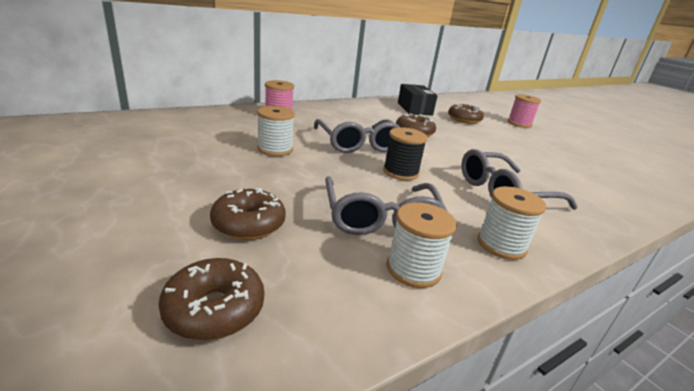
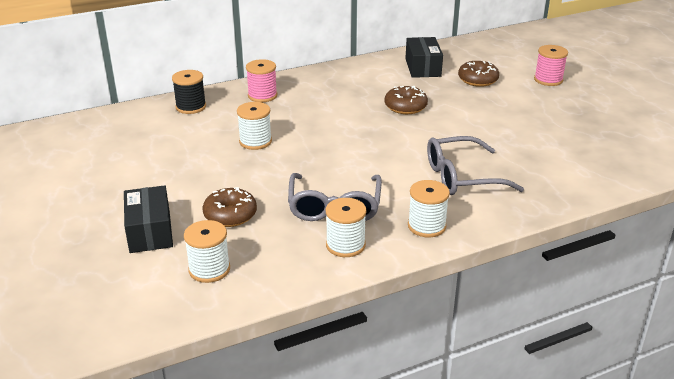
camera: 10 degrees right, 5 degrees up
(127, 244) = (150, 231): none -> black box
(214, 309) = (209, 269): brown donut -> white spool
(358, 144) = (338, 128): grey glasses -> none
(400, 172) = (369, 160): black spool -> black spool (191, 107)

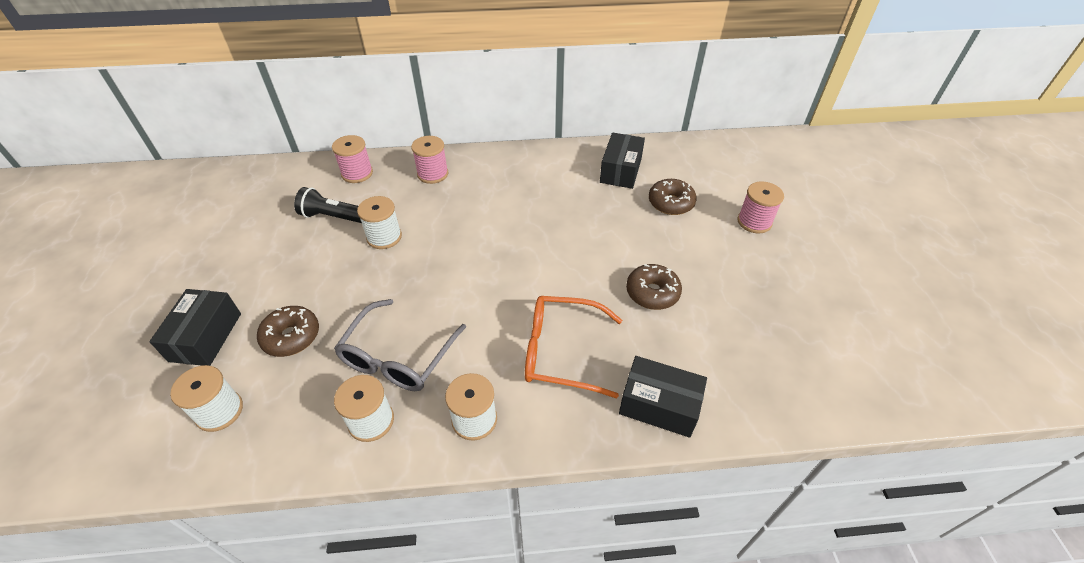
camera: 20 degrees right, 15 degrees up
(191, 107) = (357, 173): black spool -> pink spool
(196, 138) = (334, 217): none -> black flashlight
(405, 107) = (566, 225): brown donut -> brown donut (652, 293)
(462, 177) = (561, 352): grey glasses -> orange glasses
(555, 189) = (659, 405): none -> black box

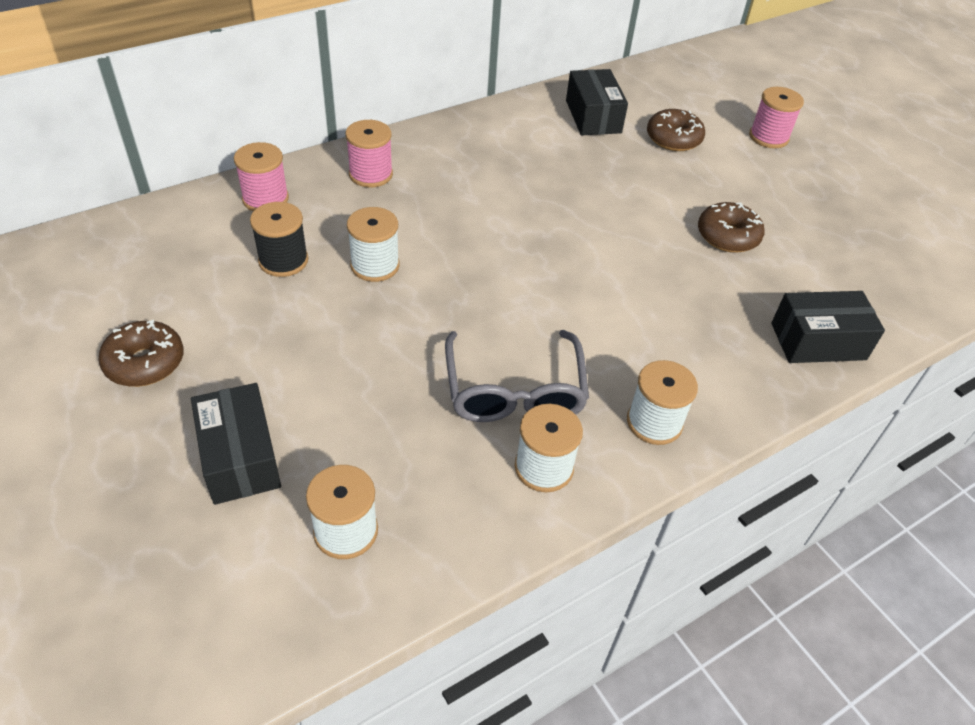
camera: 30 degrees left, 0 degrees up
(291, 337) = (360, 416): brown donut -> brown donut (145, 363)
(334, 217) = (283, 260): black flashlight -> black spool
(561, 352) = (686, 324): orange glasses -> none

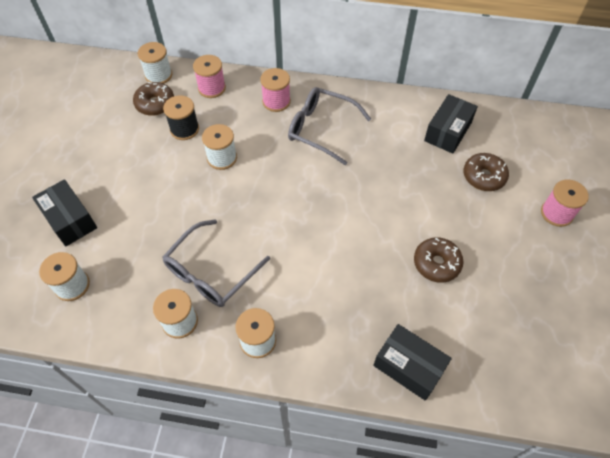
camera: 45 degrees right, 10 degrees up
(145, 363) = (80, 148): brown donut -> brown donut (155, 104)
(166, 219) = (158, 75): none -> white spool
(240, 457) = (70, 220): black box -> black box turned 60 degrees counterclockwise
(459, 176) = (321, 129): none -> grey glasses

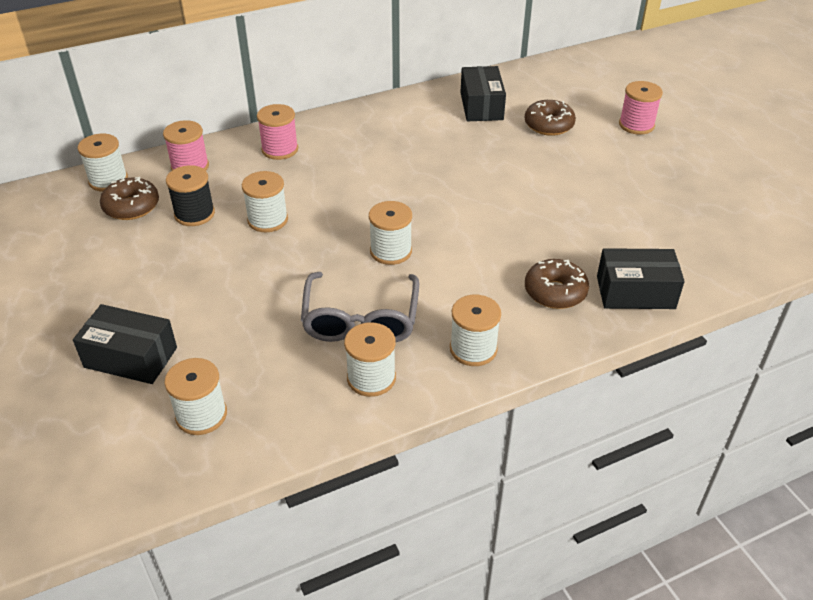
camera: 35 degrees left, 15 degrees down
(274, 228) = (391, 251): none -> white spool
(321, 129) = (353, 152): grey glasses -> none
(436, 263) = (576, 205): brown donut -> brown donut (555, 292)

